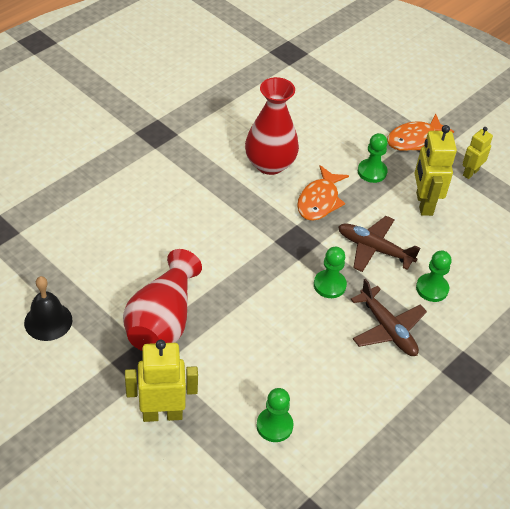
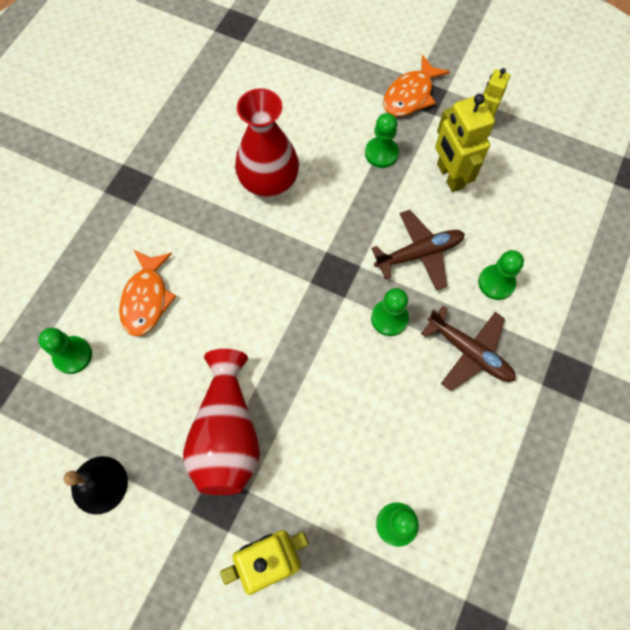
camera: 15 degrees left, 20 degrees up
(64, 231) = (73, 355): none -> green pawn
(319, 200) = (339, 211): orange fish -> orange fish (146, 299)
(374, 249) = (419, 254): brown plane -> brown plane turned 150 degrees clockwise

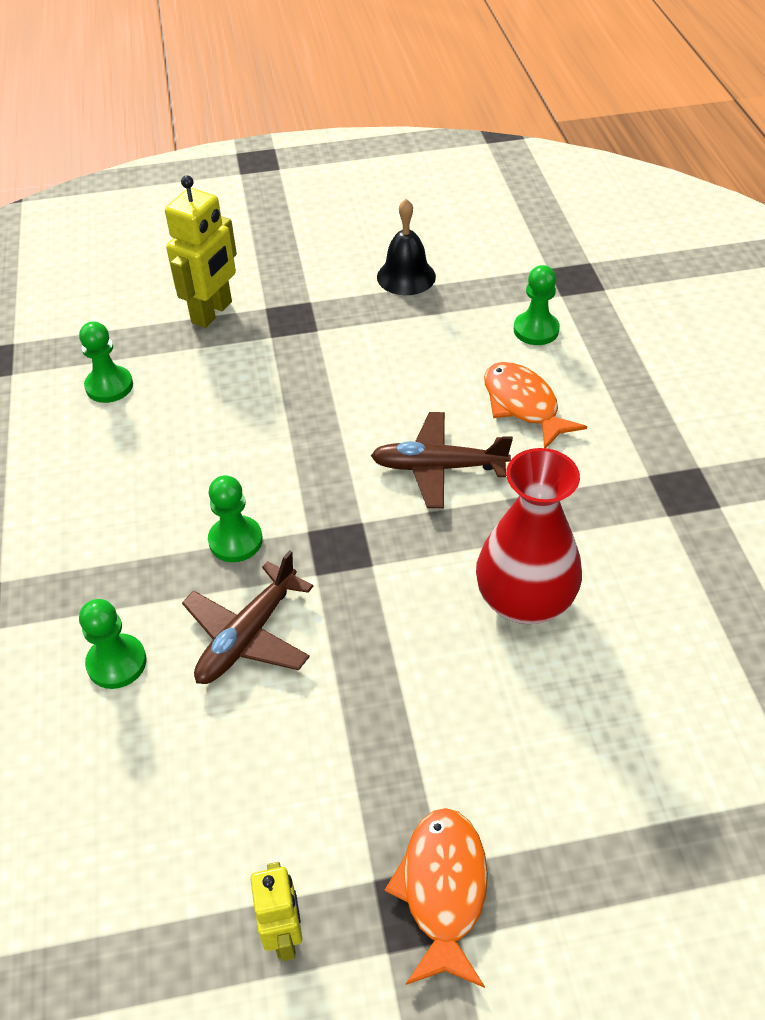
camera: 145 degrees right, 20 degrees down
(227, 434) = (328, 358): red vase -> none
(381, 153) = (408, 745): green pawn -> none
(449, 176) = (276, 778): yellow robot -> none
(469, 352) = (112, 562): brown plane -> brown plane (438, 467)

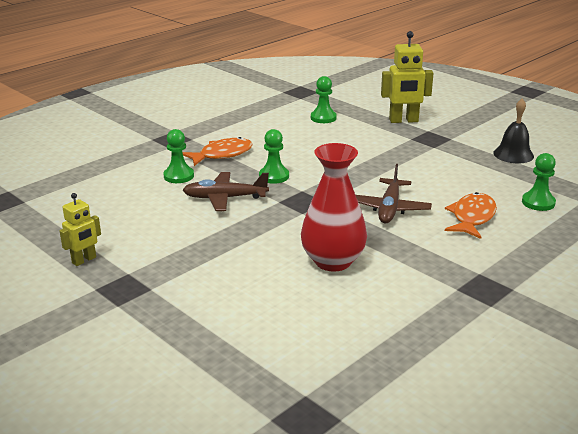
camera: 55 degrees right, 20 degrees down
(438, 467) = (389, 208): brown plane -> brown plane turned 135 degrees counterclockwise
(443, 890) = (138, 293): orange fish -> orange fish (222, 154)

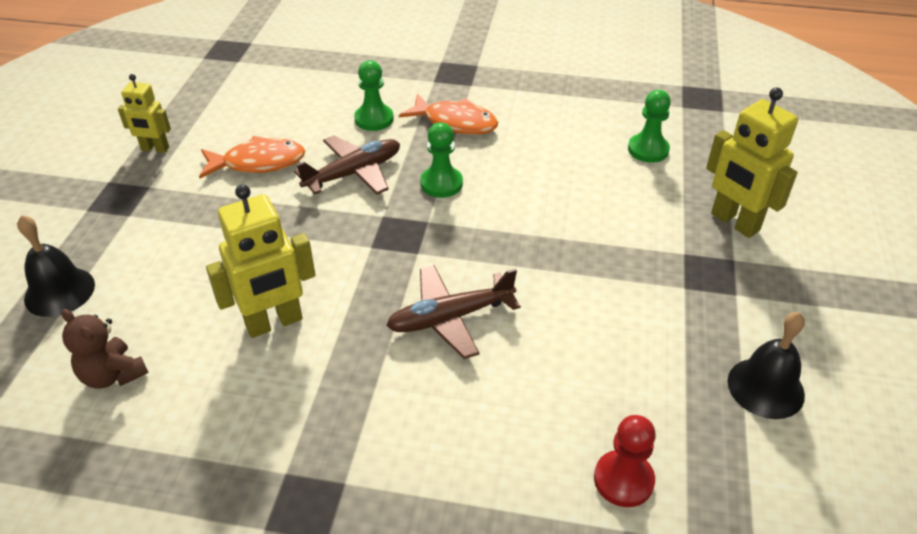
camera: 55 degrees right, 15 degrees up
(202, 336) = (59, 291): none -> black bell
(225, 198) = (354, 173): brown plane -> brown plane turned 90 degrees clockwise
(316, 330) = (113, 375): none -> brown teddy bear
(333, 261) = (274, 323): red vase -> yellow robot
(472, 217) = (501, 415): orange fish -> orange fish (258, 163)
(538, 202) = (623, 480): green pawn -> red pawn

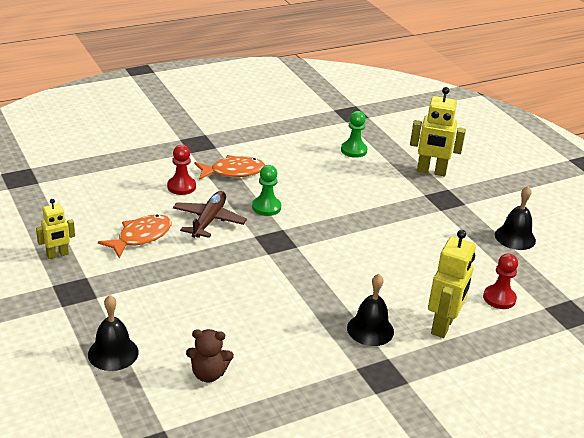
camera: 40 degrees left, 10 degrees down
(274, 323) = (264, 311): yellow robot -> yellow robot (443, 326)
(371, 423) = (370, 329): none -> black bell
(374, 119) = (181, 187): green pawn -> red pawn
(450, 318) = (351, 269): brown plane -> none

